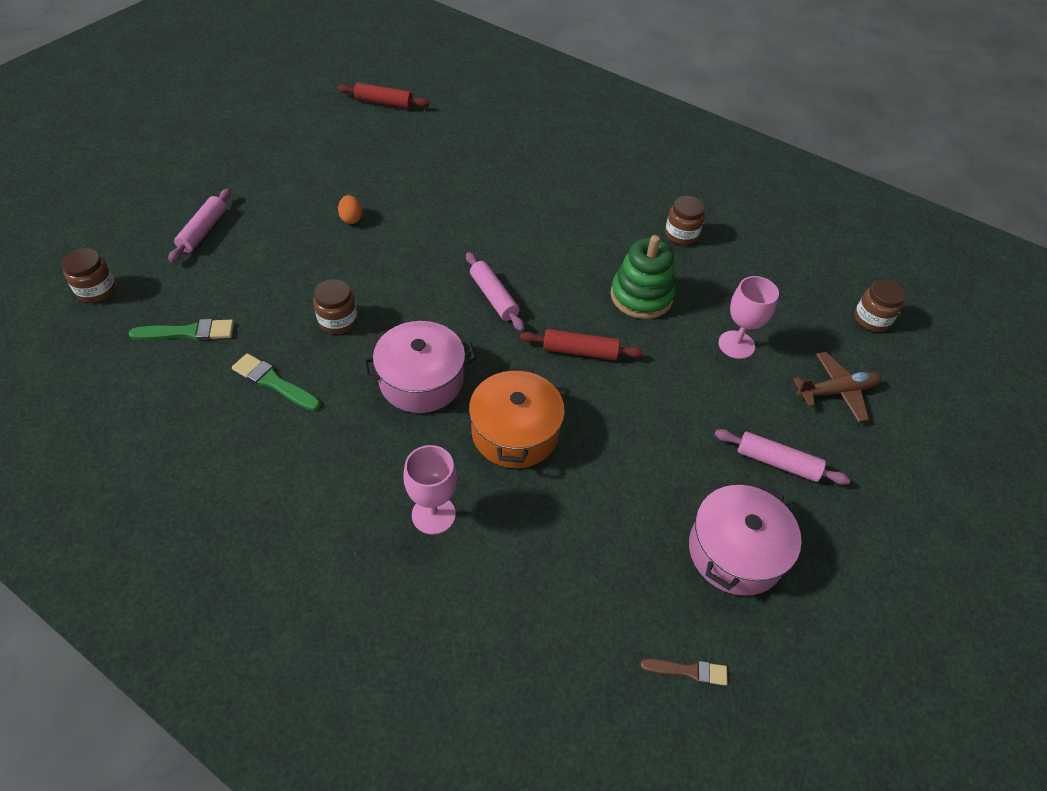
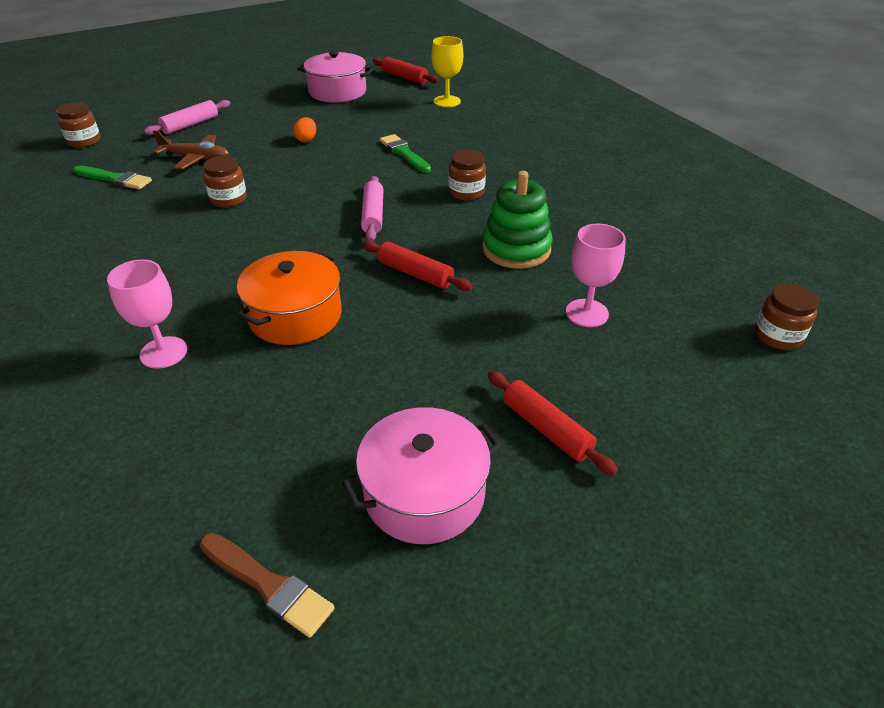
camera: 30 degrees right, 10 degrees down
(274, 382) = (139, 224): green brush -> green brush (404, 153)
(421, 380) = (253, 255): pink pot -> pink pot (337, 92)
(452, 128) = (447, 101): none -> yellow goblet
(681, 234) = (601, 213): brown jar -> brown jar (466, 192)
(688, 671) = (268, 585): brown brush -> brown brush, size x1.51
(777, 463) = (546, 429): pink rolling pin -> red rolling pin
(836, 391) = (677, 388): brown plane -> brown plane (196, 158)

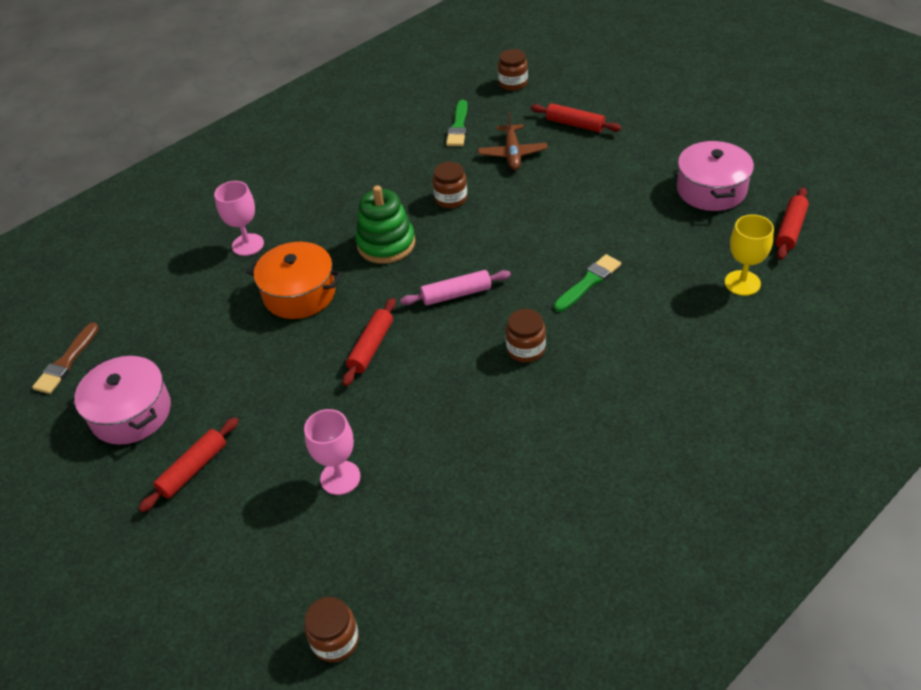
camera: 80 degrees right, 5 degrees up
(190, 124) = (575, 124): pink rolling pin -> red rolling pin
(306, 140) = (583, 205): orange egg -> none
(516, 249) = (431, 409): green stacking toy -> green stacking toy (386, 244)

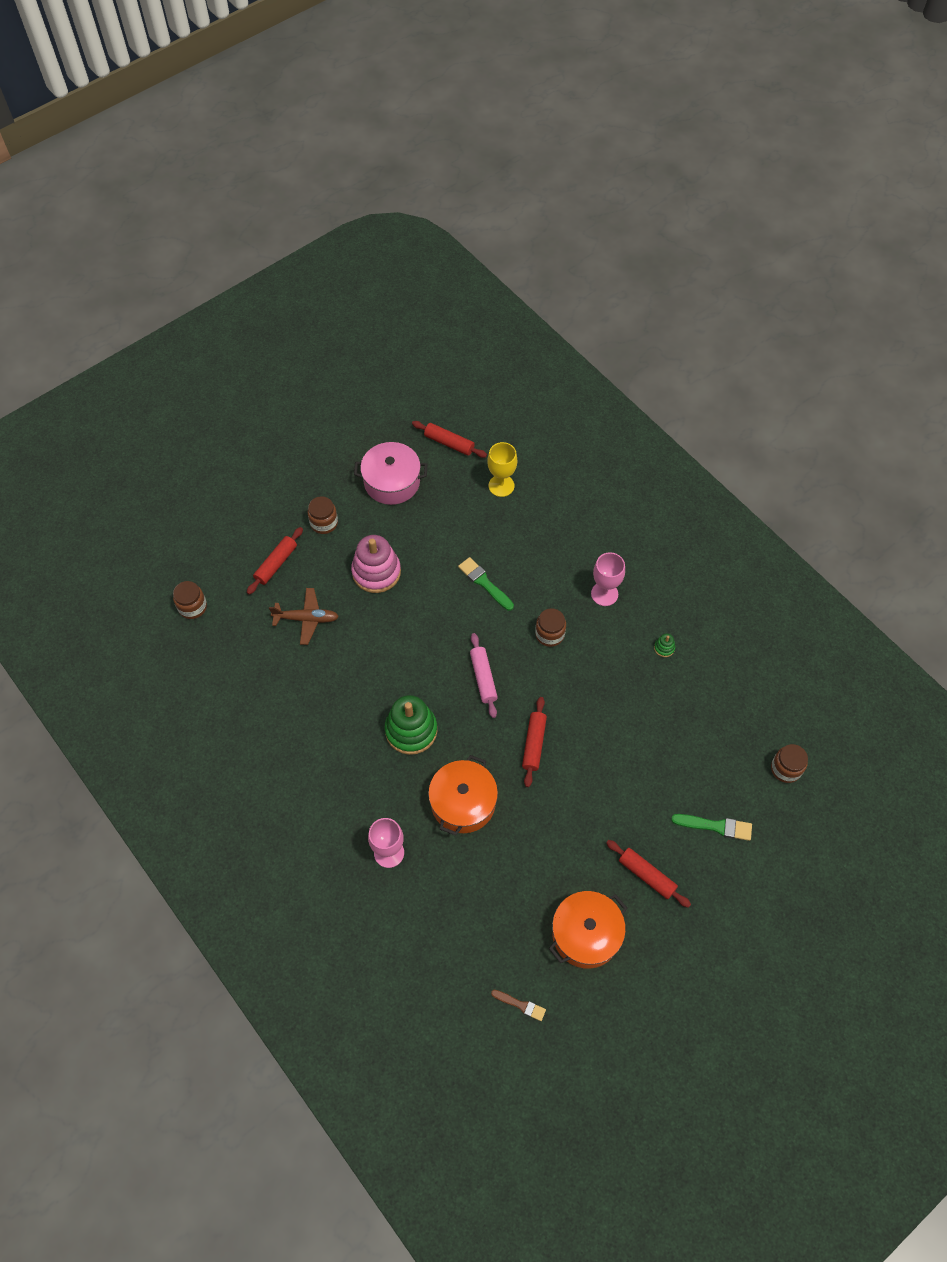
camera: 90 degrees left, 15 degrees up
(66, 362) = (520, 1005): brown brush -> brown brush, size x0.66
(131, 413) = (586, 934): pink pot -> orange pot
(340, 478) = (660, 767): pink goblet -> pink goblet (604, 594)
(371, 347) = (534, 744): red rolling pin -> red rolling pin turned 75 degrees clockwise
(451, 199) = (360, 674): brown jar -> brown jar (324, 523)
(458, 127) = (251, 661): green brush -> green brush (715, 826)
(524, 475) = (664, 648): none -> green stacking toy
(582, 194) = (376, 572): none -> pink stacking toy

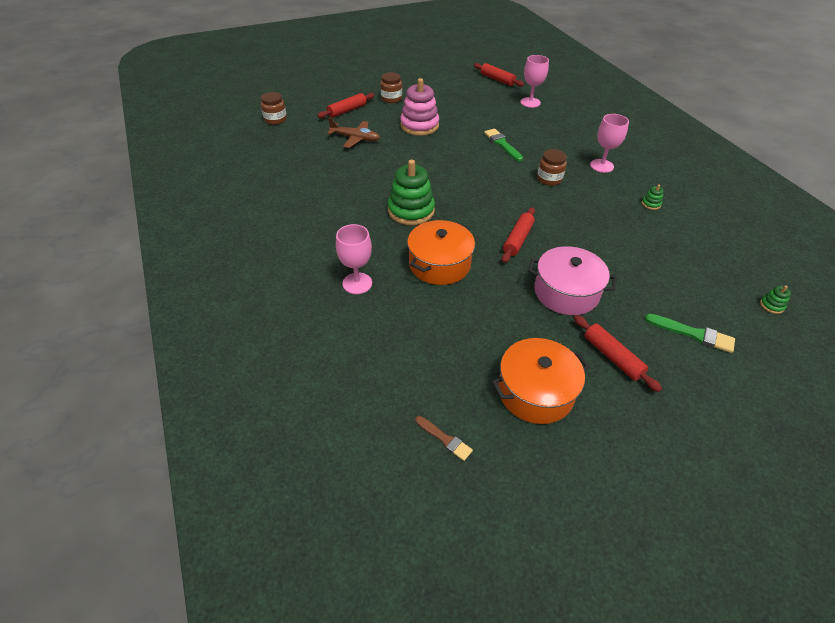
camera: 15 degrees right, 15 degrees down
(392, 482) = (449, 89): pink pot -> pink pot (566, 292)
(483, 678) = (484, 193): pink rolling pin -> none
(501, 486) = (530, 102): yellow goblet -> pink goblet
(785, 769) = (771, 305): brown jar -> green stacking toy

